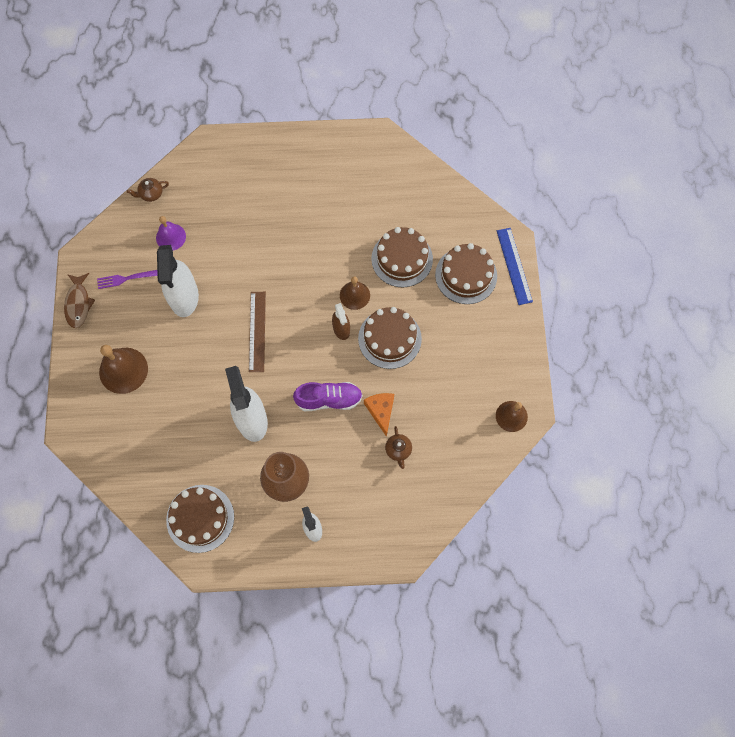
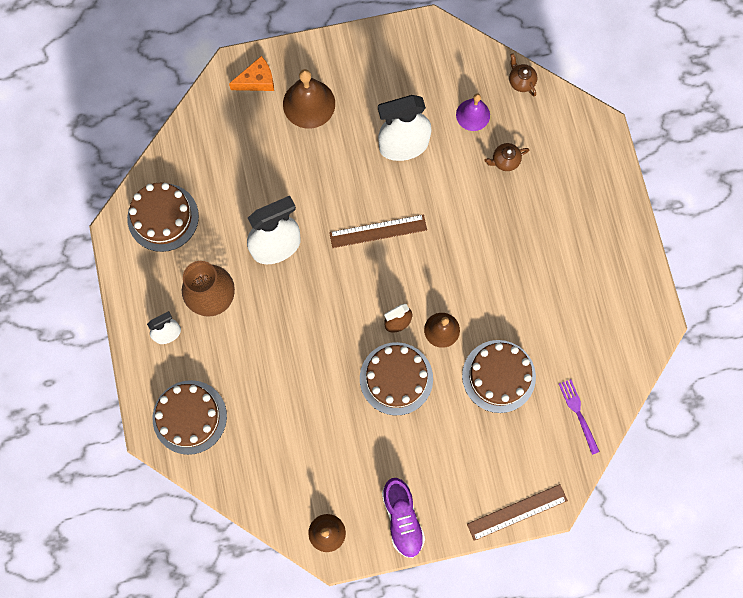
camera: 80 degrees right, 5 degrees up
(78, 304) = (375, 40): brown fish -> none
(126, 279) = (413, 81): purple fork -> purple fork (578, 413)
(329, 399) = (312, 324): purple shoe -> purple shoe (402, 518)
(381, 411) = (308, 383): orange cheese -> orange cheese (257, 80)
(398, 450) = (266, 410): brown teapot -> brown teapot (505, 161)
(466, 275) = (492, 455): brown cake -> brown cake (189, 417)
(514, 266) = (517, 512): blue ruler -> brown ruler

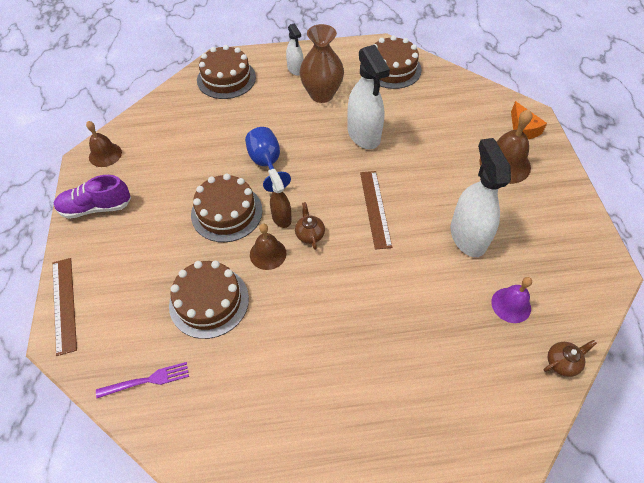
camera: 95 degrees right, 20 degrees down
(327, 347) = (266, 163): none -> blue goblet
(505, 161) = (456, 333): brown teapot -> brown teapot (309, 234)

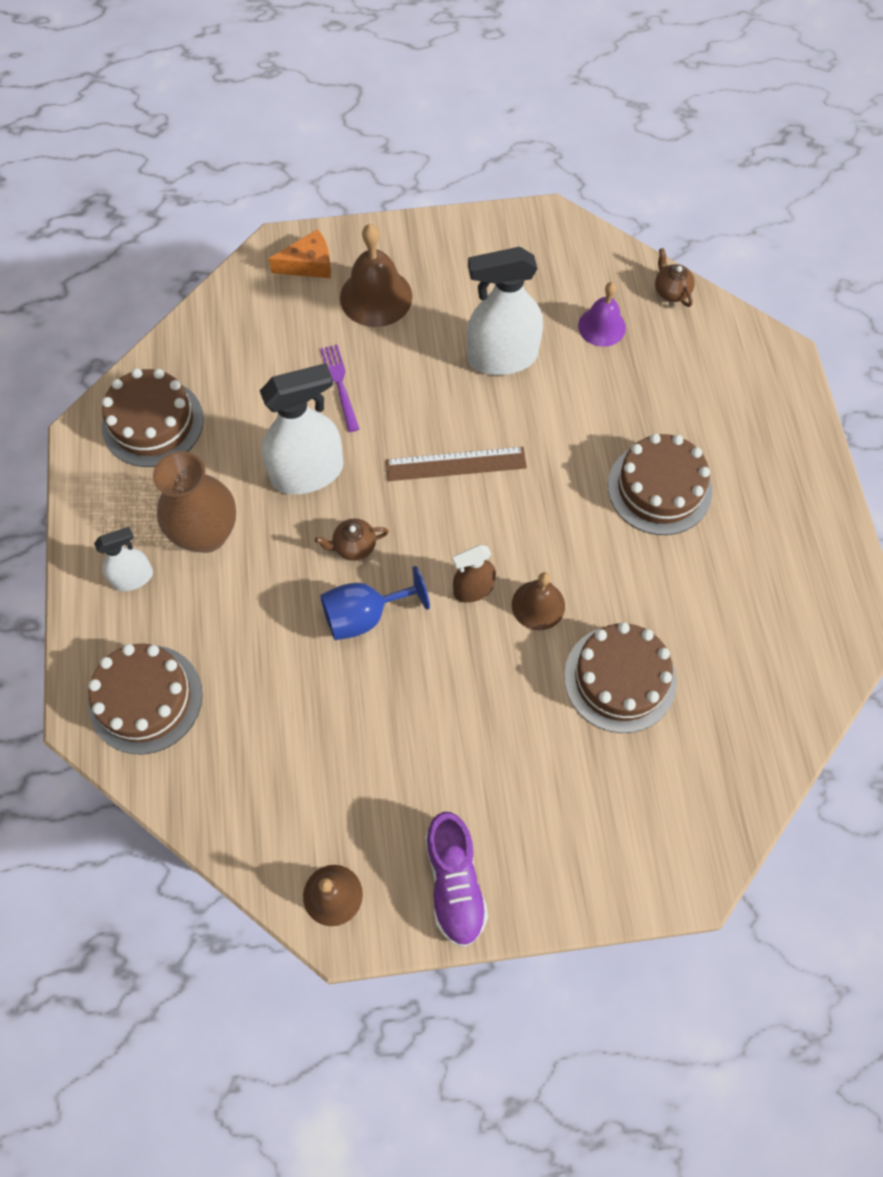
camera: 90 degrees left, 10 degrees up
(64, 304) = (638, 889): brown ruler -> none
(147, 380) = (740, 744): purple fork -> purple fork (339, 384)
(226, 212) = (464, 669): brown cake -> brown cake (659, 488)
(309, 234) = (503, 550): brown teapot -> brown teapot (354, 546)

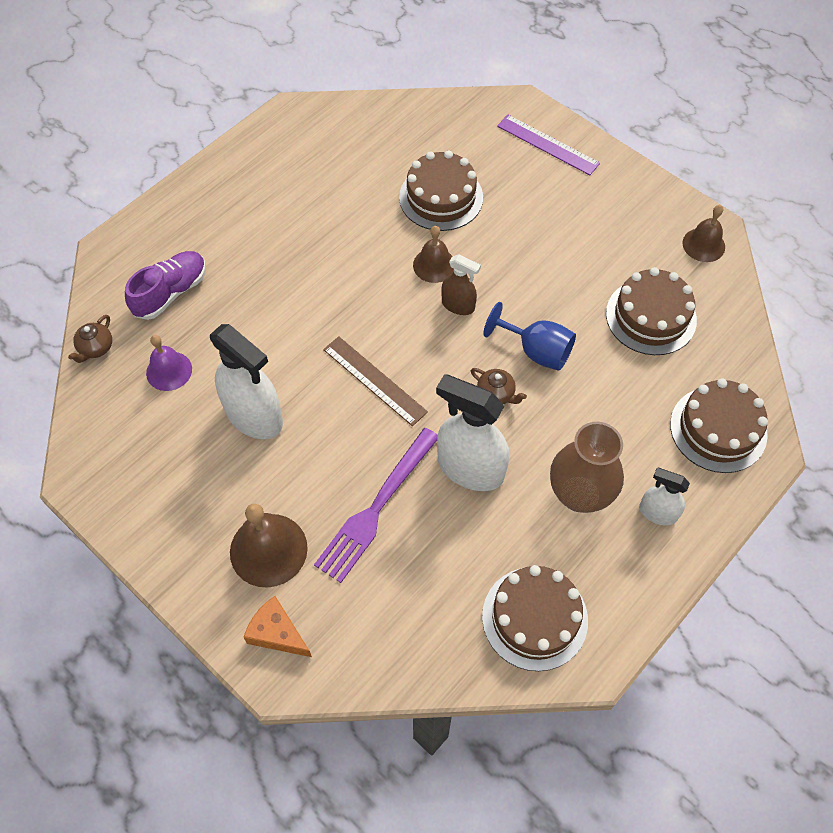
camera: 130 degrees left, 5 degrees down
(339, 384) = (376, 509): purple fork -> purple fork, size x1.76
(454, 883) = (635, 197): purple shoe -> purple shoe (171, 293)
(606, 855) = (548, 144): none -> purple ruler
(659, 488) = (285, 254): brown cake -> brown cake (651, 316)

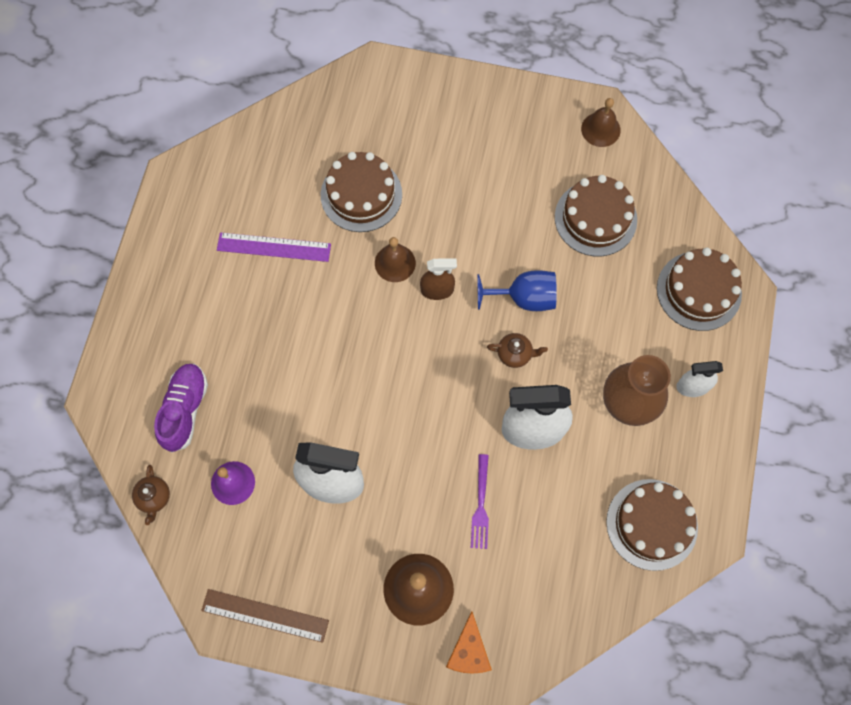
camera: 30 degrees left, 10 degrees up
(277, 633) = (468, 651): orange cheese -> orange cheese turned 90 degrees counterclockwise
(374, 380) = (410, 396): brown ruler -> brown ruler (265, 615)
(376, 509) = (481, 505): purple fork -> purple fork, size x0.57
(548, 144) = (421, 96): purple ruler -> purple ruler (274, 247)

